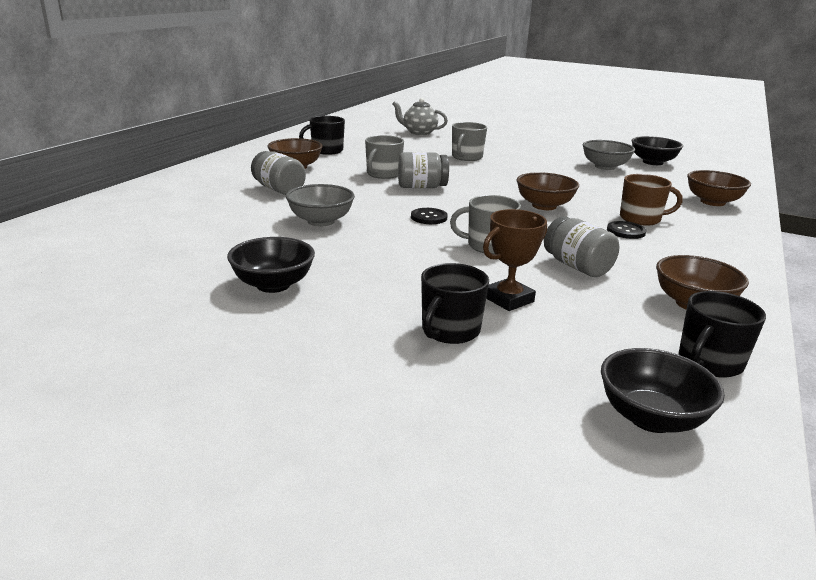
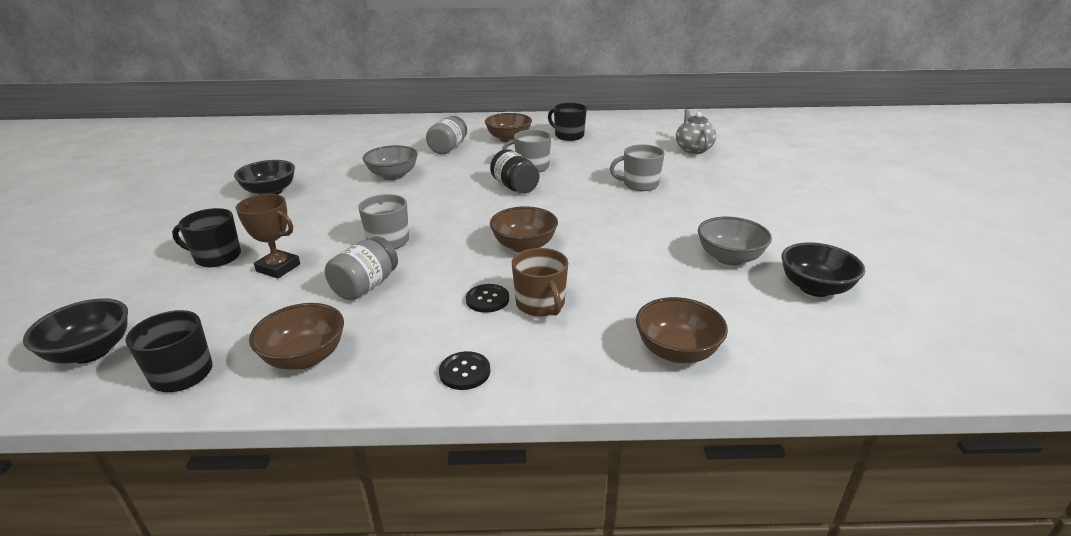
camera: 65 degrees right, 5 degrees up
(421, 187) = (515, 187): grey jar -> black jar
(429, 217) = (437, 206): black button -> black button (464, 372)

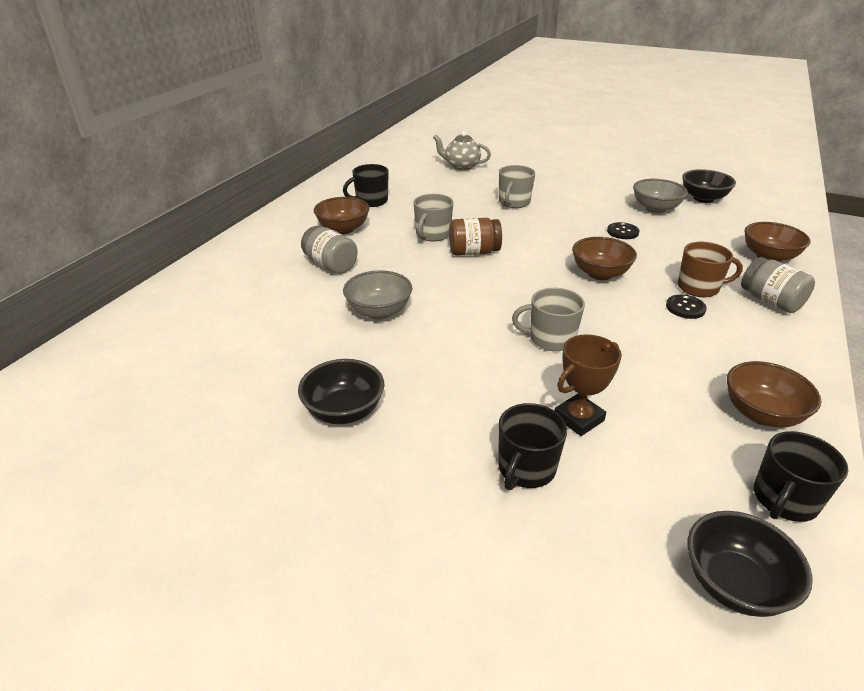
camera: 65 degrees left, 5 degrees up
(365, 286) = (642, 365): grey jar -> grey jar (770, 301)
(464, 372) = (788, 337): black button -> black button (622, 232)
(515, 187) = (474, 252): black jar -> brown jar

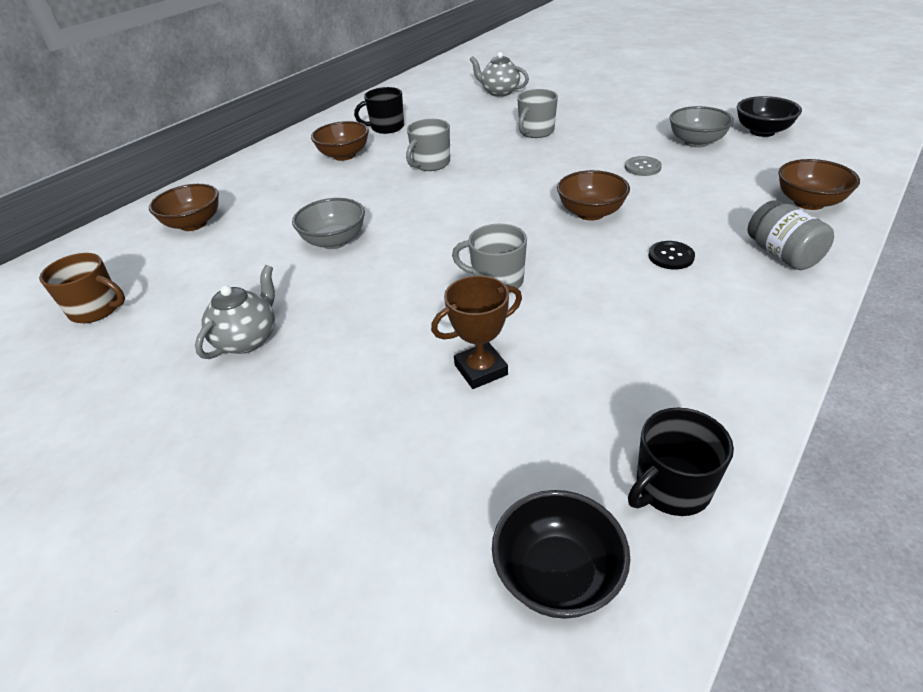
camera: 15 degrees right, 5 degrees up
(330, 265) = (312, 192): grey jar -> none
(344, 411) = (248, 339): black bowl -> grey teapot
(474, 252) = (464, 184): brown jar -> none
(526, 469) = (395, 418): black mug -> none
(622, 232) = (642, 167): black button -> grey button
(699, 288) = (700, 234): brown mug -> brown mug (97, 309)
(761, 414) = (697, 385): brown bowl -> brown bowl (193, 224)

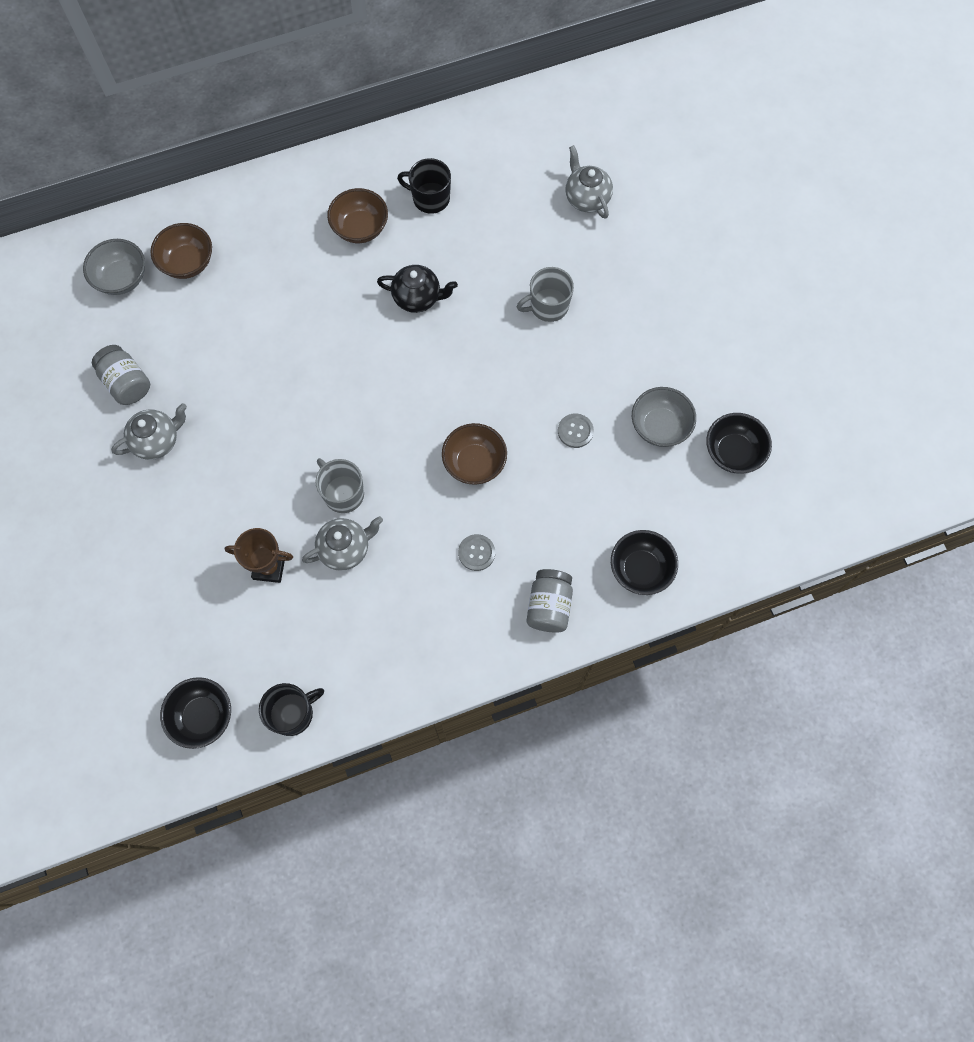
camera: 30 degrees right, 30 degrees up
(97, 309) = (81, 337): brown mug -> none
(177, 316) = (127, 383): none -> grey jar
(334, 241) = (271, 364): grey bowl -> grey bowl (122, 278)
(430, 164) = (418, 298): grey mug -> black teapot
(546, 314) = (345, 549): none -> grey teapot
(671, 256) = (476, 553): black button -> grey button
(671, 488) = (293, 713): black mug -> black mug turned 150 degrees clockwise
(809, 202) = (640, 569): brown bowl -> black bowl

